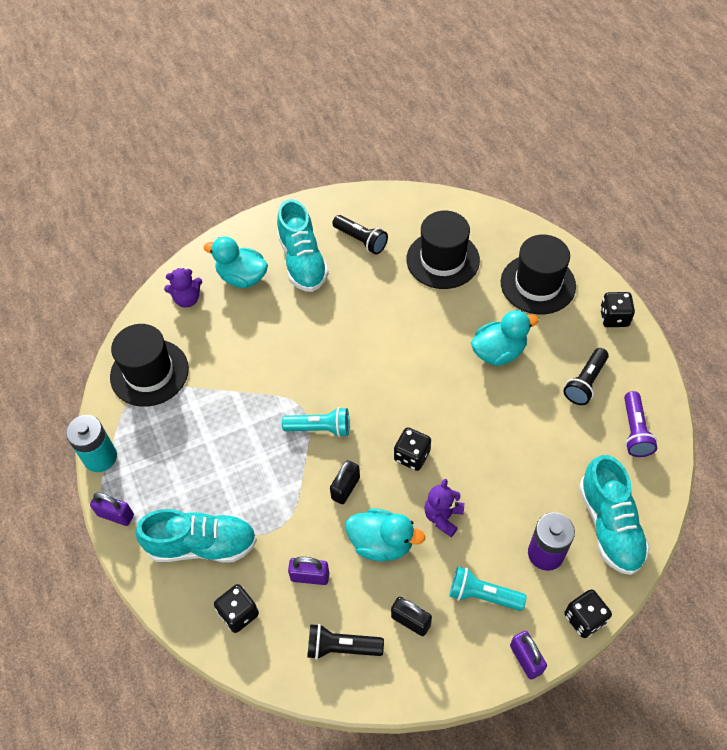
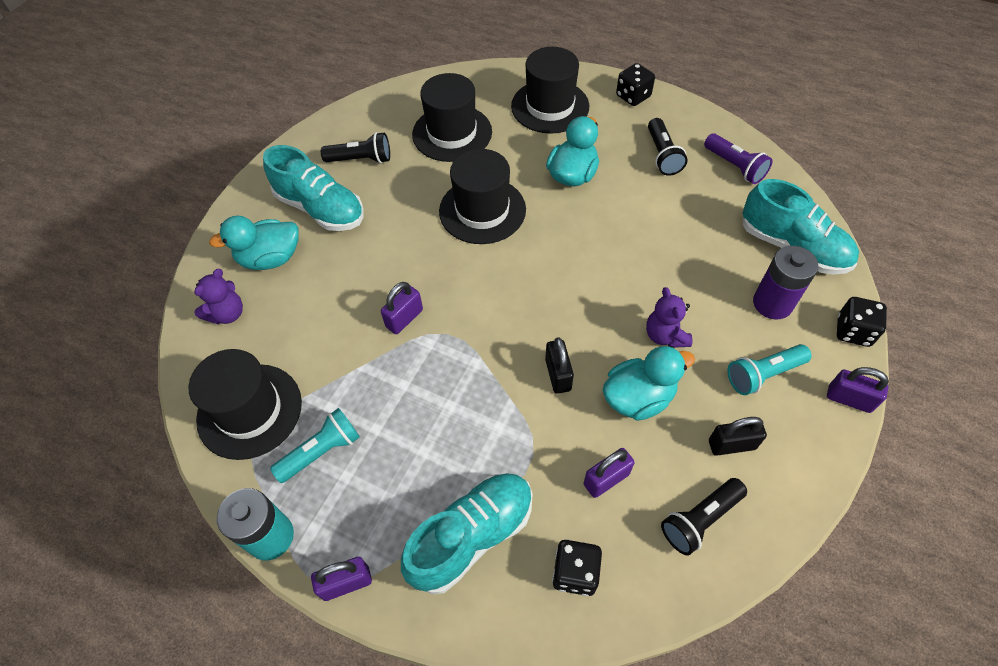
camera: 40 degrees left, 0 degrees up
(286, 378) = (404, 318): none -> purple padlock
(320, 428) = (481, 340): turquoise flashlight -> turquoise flashlight (321, 451)
(407, 335) = (482, 210): none -> black hat
(412, 456) = (587, 305): black dice -> none

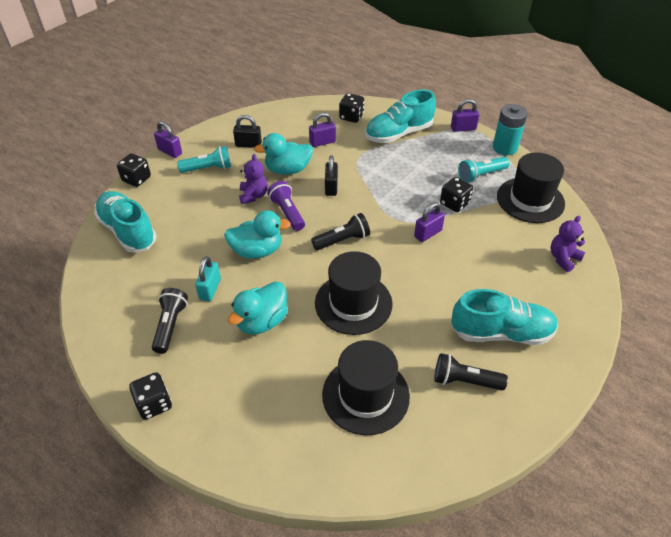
camera: 170 degrees left, 10 degrees down
(270, 258) = (539, 295): turquoise duck -> turquoise duck (257, 251)
(320, 209) = (501, 333): turquoise shoe -> turquoise shoe turned 135 degrees clockwise
(367, 380) = (454, 203): none -> black dice
(550, 106) = (249, 410): black hat -> none
(645, 196) = (210, 289): none -> turquoise padlock
(700, 519) = (283, 123): black flashlight -> black flashlight (342, 240)
(734, 166) = (116, 302): purple flashlight -> purple flashlight (287, 213)
(772, 303) = (172, 201): purple battery -> none

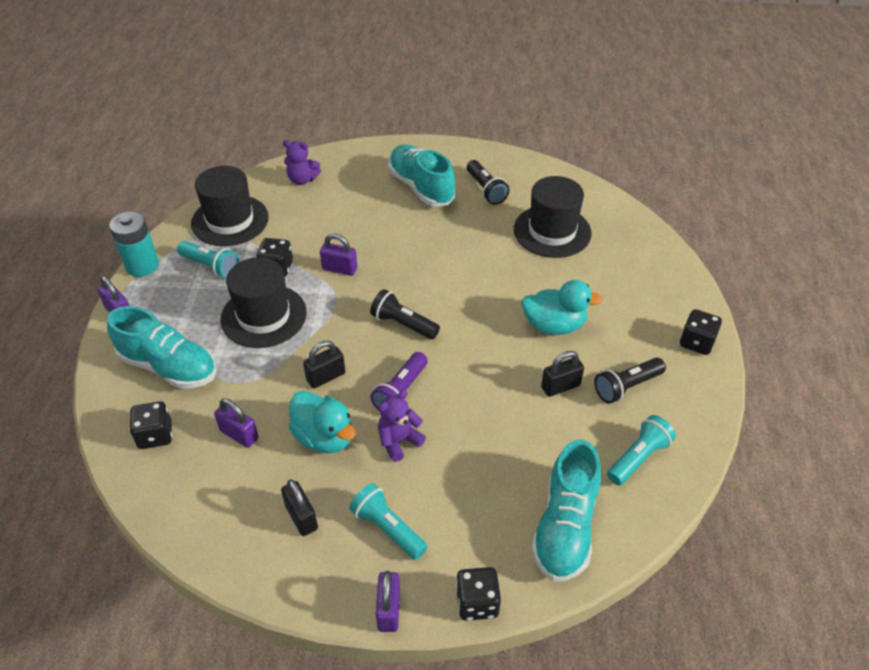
camera: 125 degrees left, 0 degrees up
(121, 292) = (638, 458): none -> turquoise flashlight
(210, 289) = (560, 386): turquoise padlock -> black padlock
(257, 251) = (478, 382): turquoise duck -> none
(353, 303) = (474, 278): black hat -> black hat (263, 316)

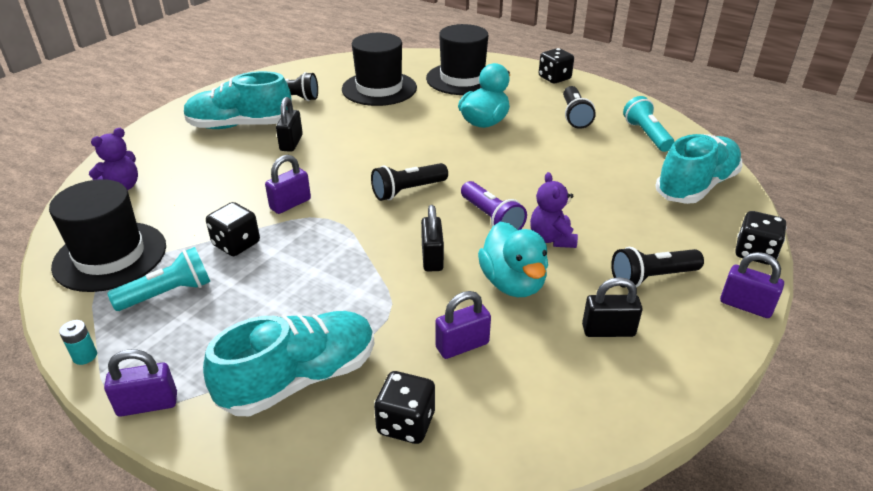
camera: 60 degrees left, 10 degrees down
(142, 265) = (85, 356): turquoise battery -> turquoise battery, size x0.45
(263, 316) = (299, 275): black hat -> black hat (462, 79)
(324, 437) = (513, 283): turquoise duck -> turquoise duck turned 90 degrees clockwise
(388, 528) = (652, 277): turquoise flashlight -> black flashlight
(560, 386) = (552, 141): black padlock -> black padlock (291, 143)
(565, 527) = (696, 186): turquoise shoe -> turquoise shoe turned 90 degrees counterclockwise

